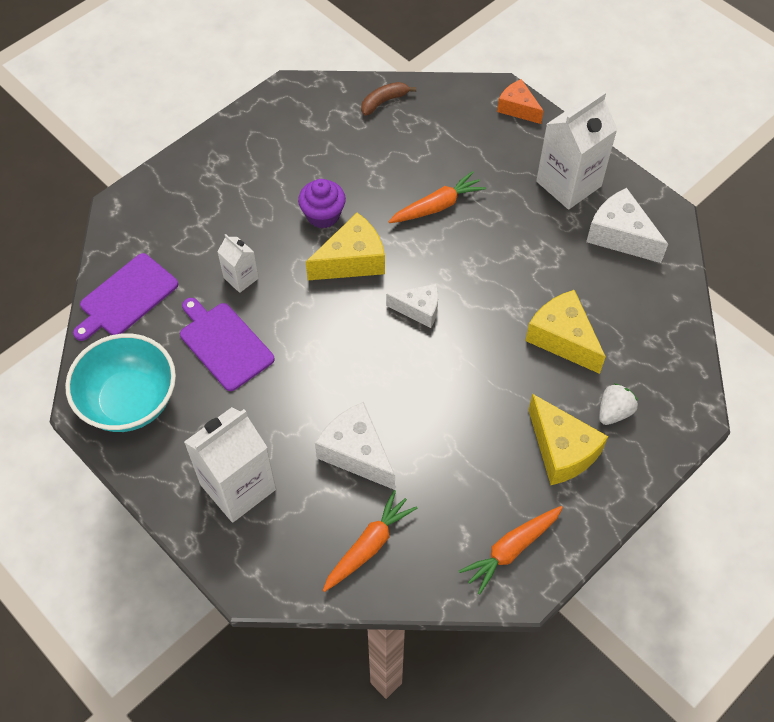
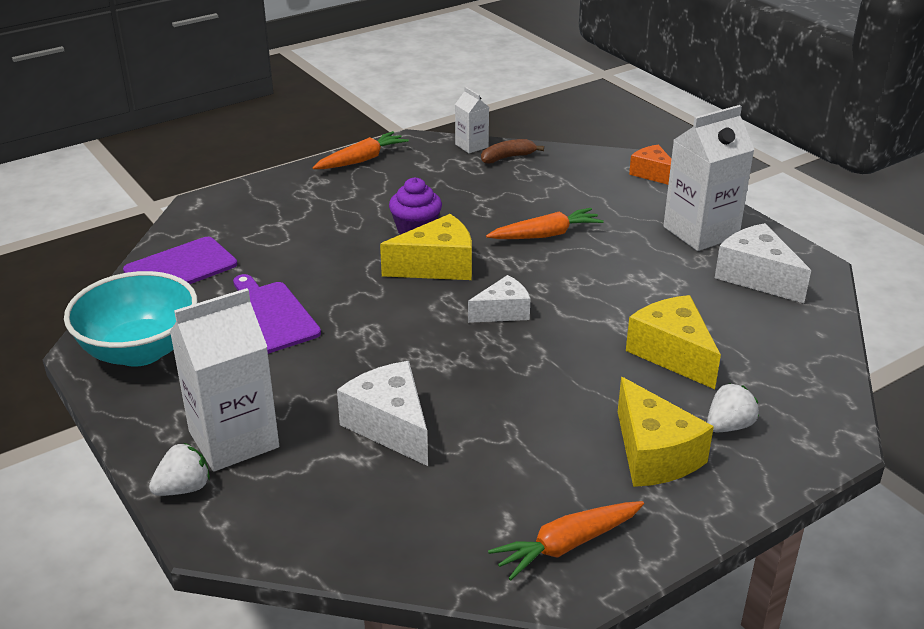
camera: 10 degrees right, 25 degrees down
(215, 543) = (183, 488): none -> white strawberry
(241, 278) = (308, 267): white carton -> white carton (471, 146)
(369, 545) = (378, 516): orange carrot -> orange carrot (362, 160)
(419, 309) = (503, 312): white cheese -> white cheese turned 45 degrees counterclockwise

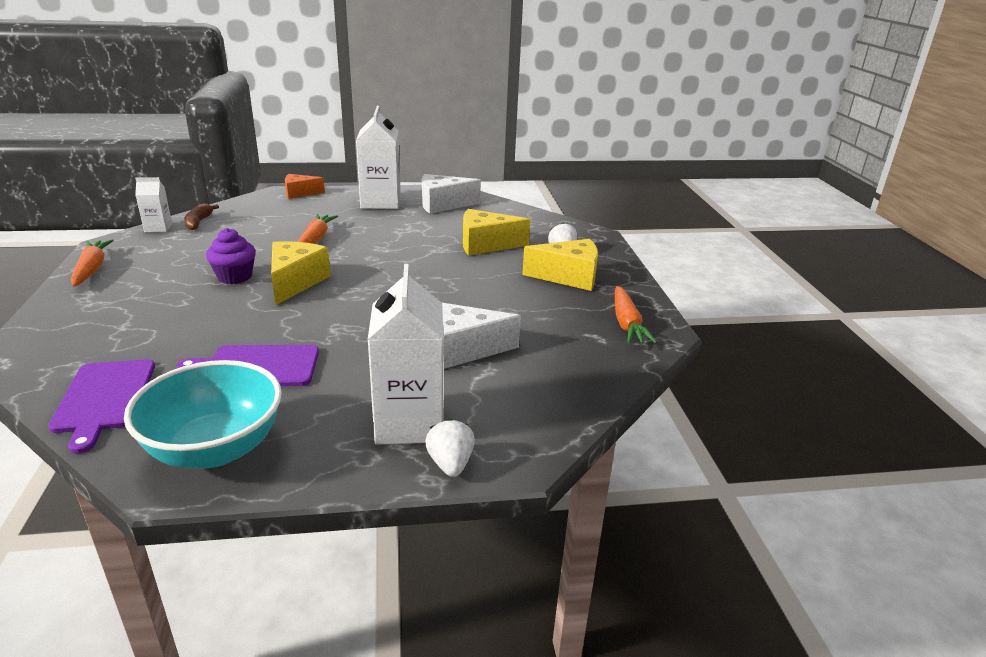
camera: 65 degrees left, 5 degrees down
(503, 312) = (382, 277): white cheese -> none

